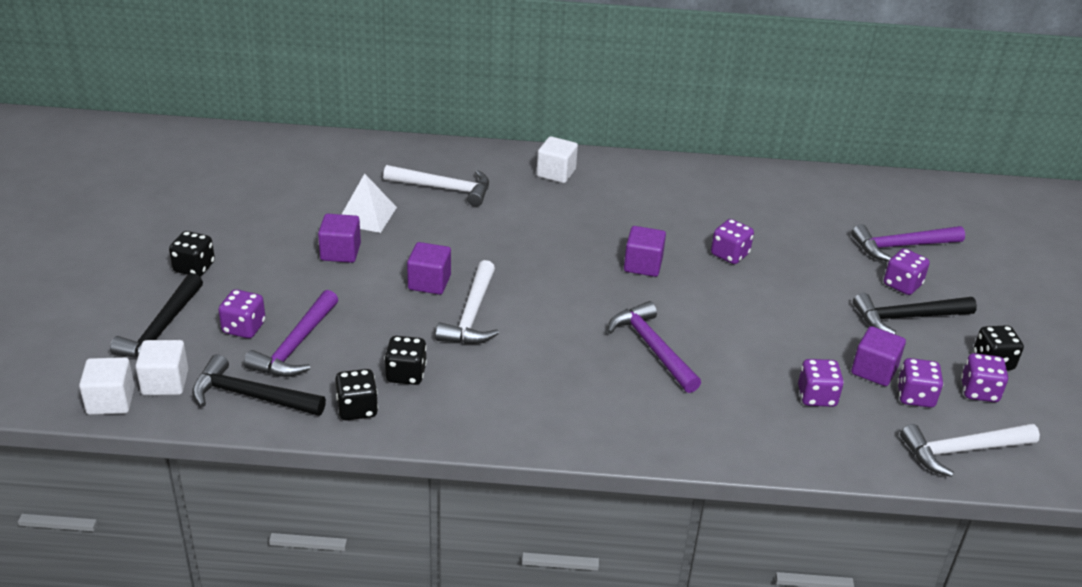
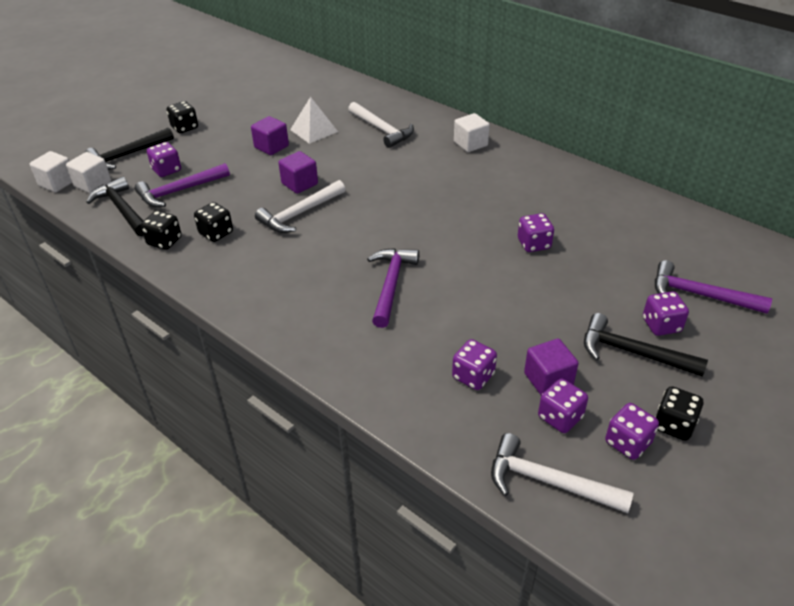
camera: 40 degrees right, 5 degrees up
(643, 265) = (456, 226): purple cube -> none

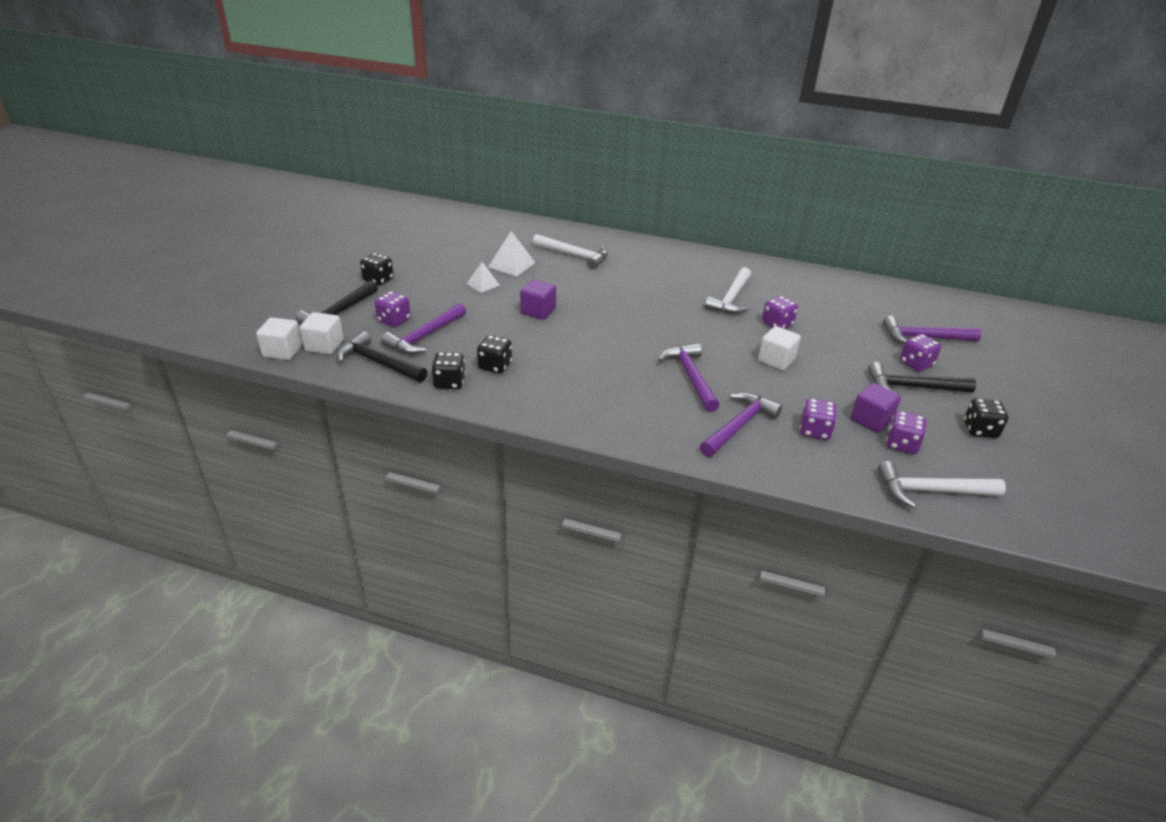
camera: 25 degrees left, 5 degrees down
(271, 147) = (483, 284): purple cube -> white pyramid
(299, 214) = (560, 336): white hammer -> white hammer (731, 299)
(396, 350) = (739, 425): none -> purple hammer
(470, 144) = (661, 256): white cube -> white cube (776, 360)
(627, 443) = (960, 450): purple dice -> none

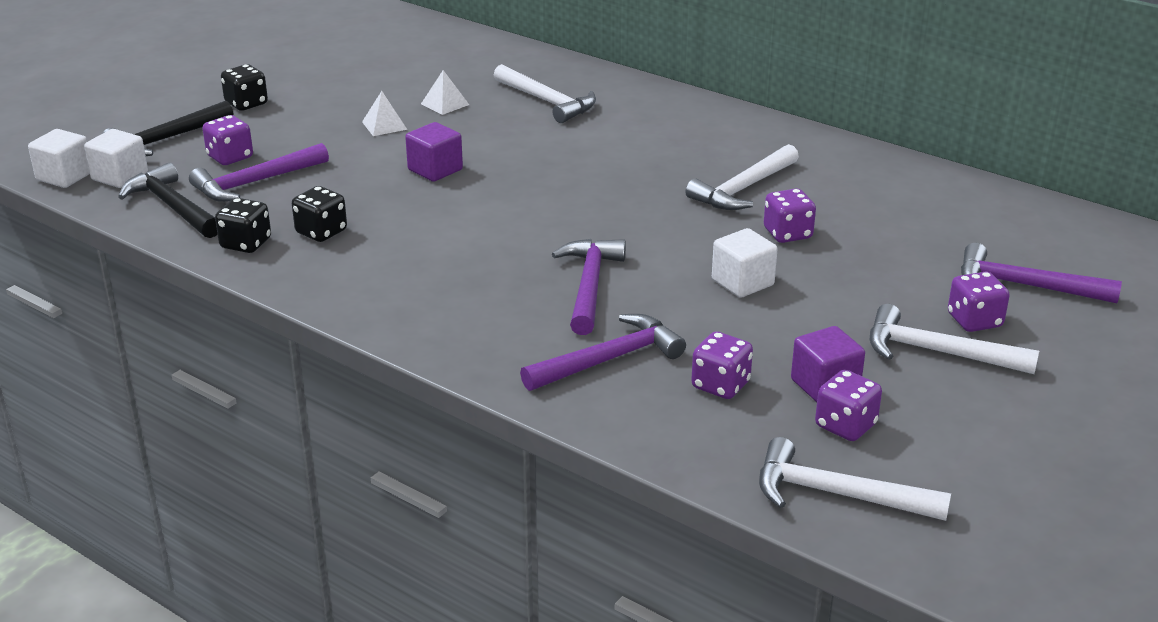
camera: 20 degrees right, 5 degrees down
(511, 264) = (445, 104): white pyramid -> white pyramid, size x0.66
(912, 387) = (937, 352): black hammer -> white hammer
(980, 430) = (999, 428): black dice -> none

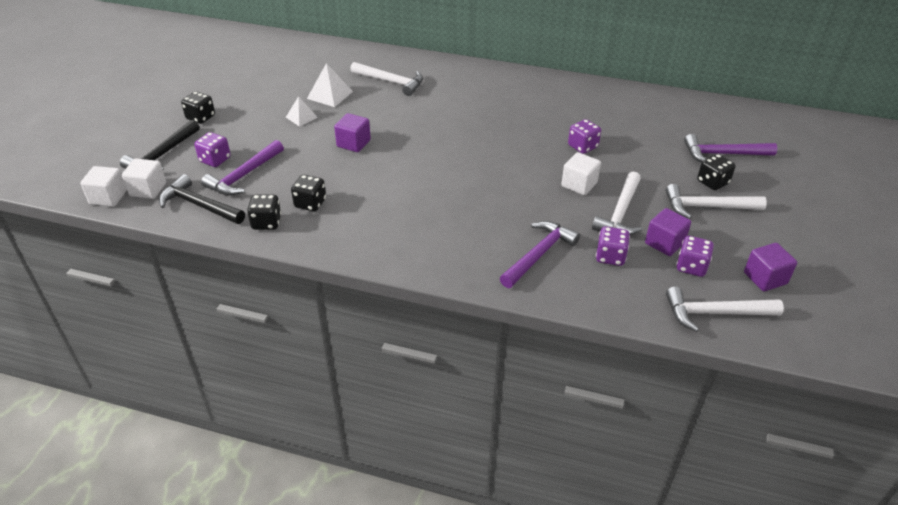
camera: 20 degrees left, 10 degrees up
(445, 104) = (330, 95): white pyramid -> white pyramid, size x1.51
(589, 286) = (496, 206): purple hammer -> none
(743, 189) = (540, 121): white hammer -> white hammer (620, 213)
(963, 467) = (765, 278): none -> purple cube
(974, 321) = (712, 182): purple dice -> black dice

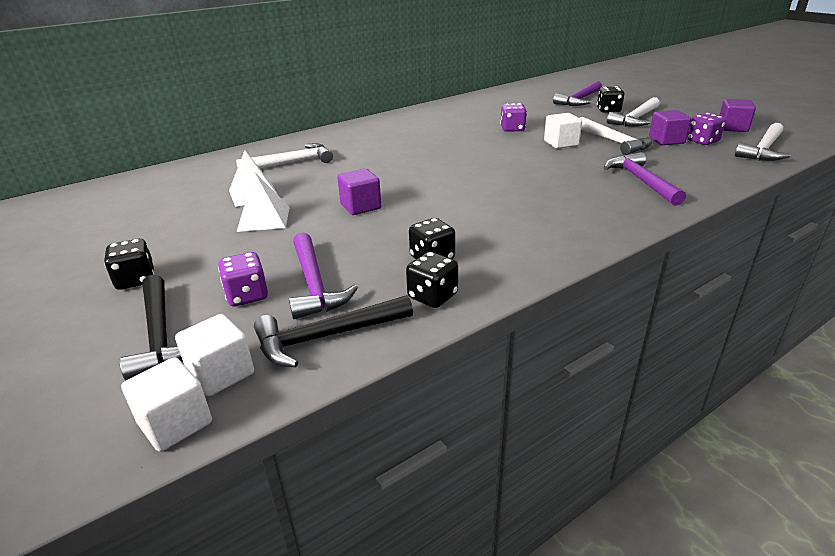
camera: 50 degrees left, 10 degrees down
(301, 117) = (264, 218): white pyramid -> white pyramid, size x1.51
(610, 257) = (667, 159): purple dice -> none

